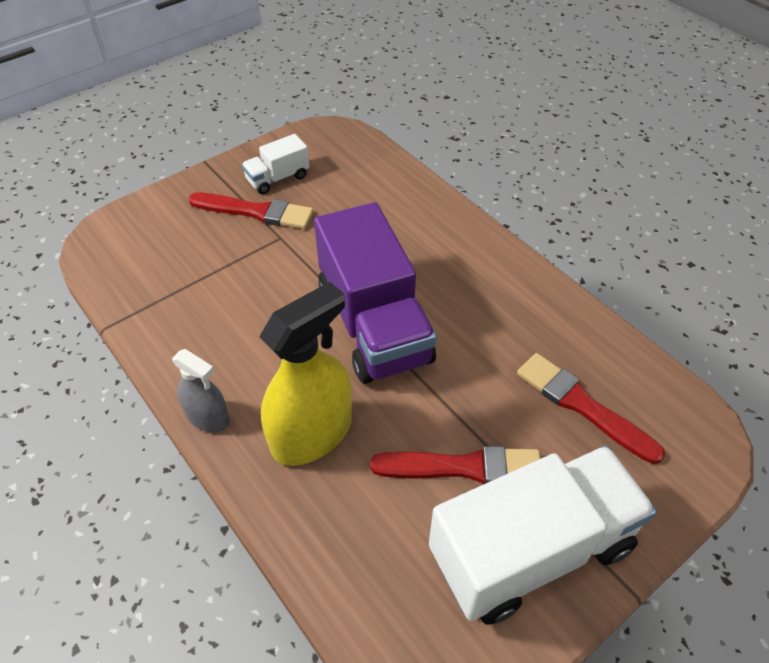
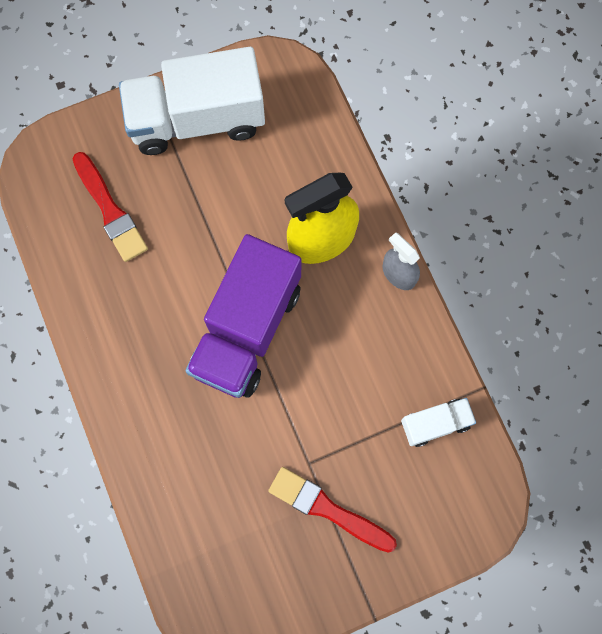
camera: 165 degrees left, 25 degrees up
(277, 178) = (295, 559): white truck -> white truck (435, 424)
(374, 325) = (247, 329): purple truck -> purple truck turned 150 degrees counterclockwise
(464, 467) = (218, 185): red brush -> none

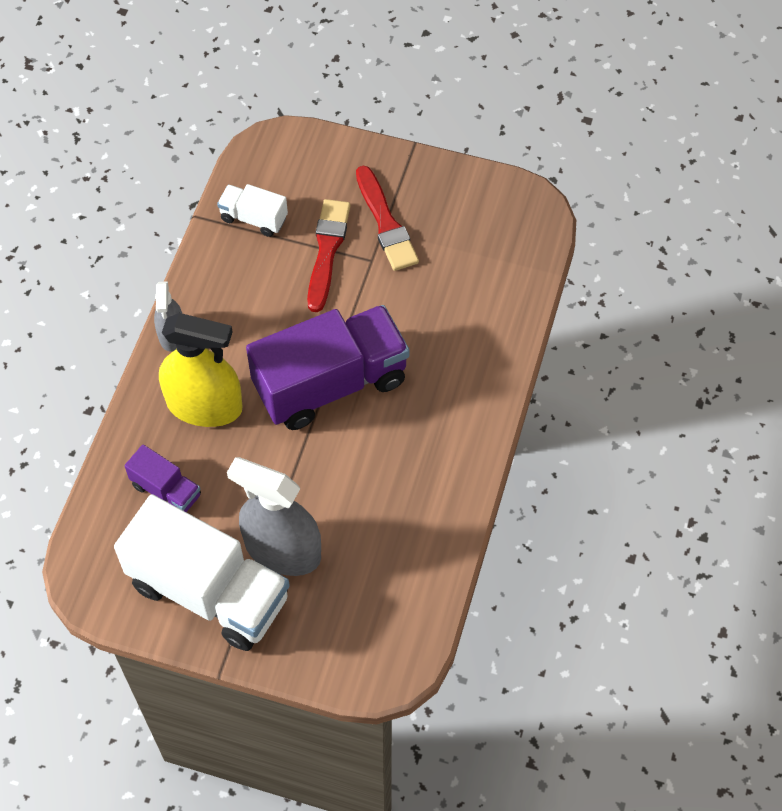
camera: 140 degrees left, 15 degrees down
(110, 210) = (359, 568): red brush -> red brush (327, 251)
(173, 182) = (282, 550): none -> grey spray bottle
(289, 161) = (166, 490): none -> purple truck

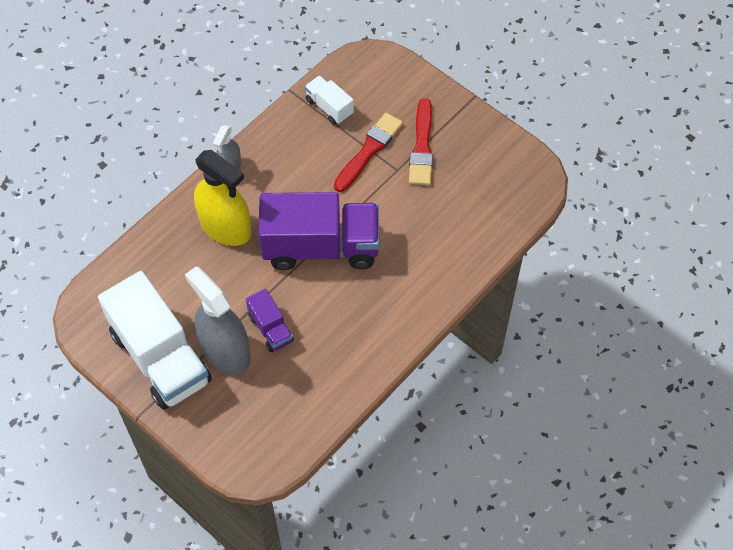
camera: 25 degrees right, 0 degrees up
(166, 490) = (168, 275): purple truck -> purple truck (270, 328)

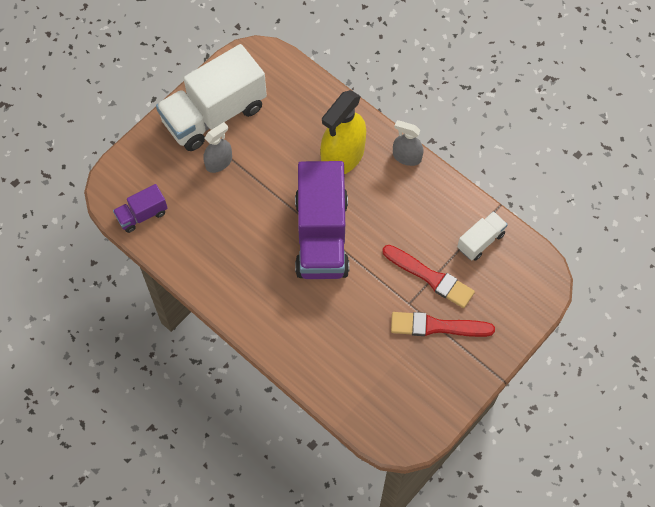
camera: 90 degrees right, 5 degrees up
(225, 350) = (219, 162): grey spray bottle -> grey spray bottle, size x0.55
(270, 328) = (238, 197): purple truck -> purple truck (142, 215)

